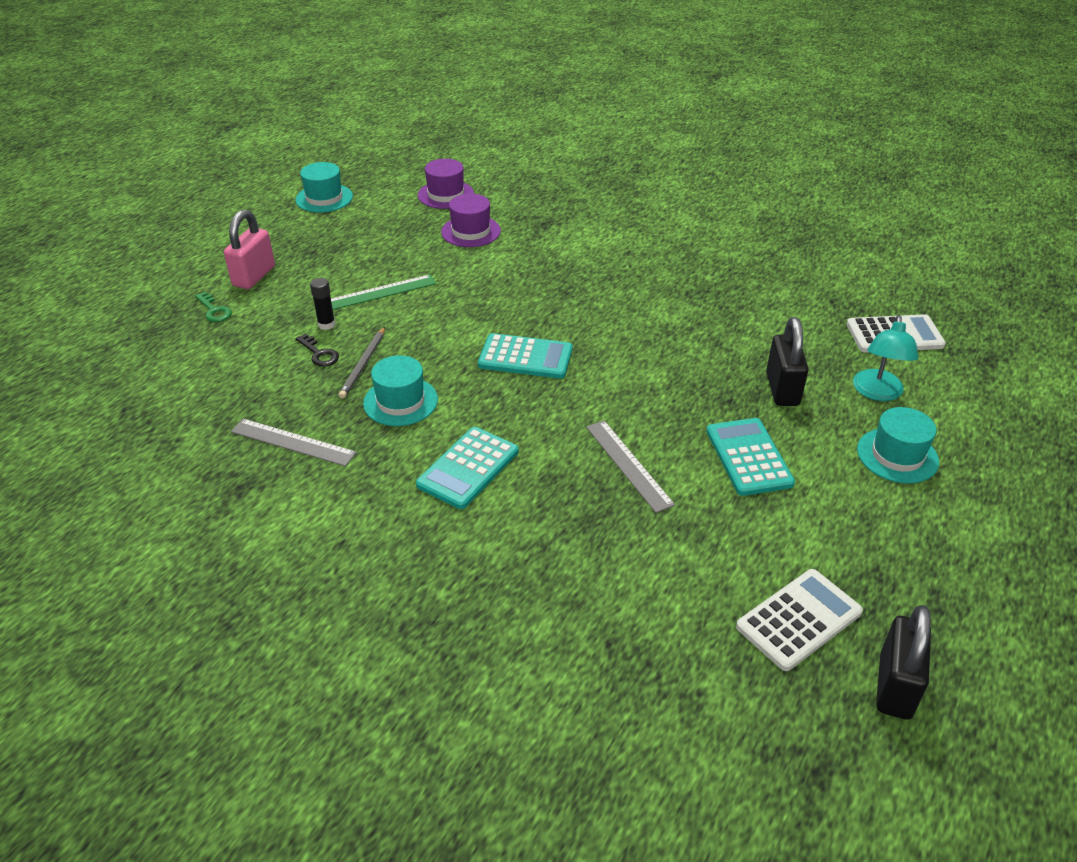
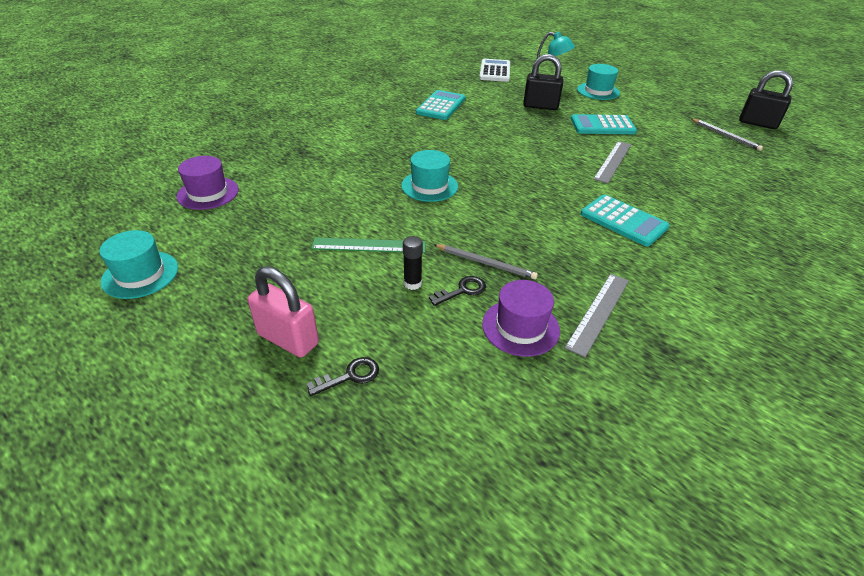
camera: 80 degrees left, 0 degrees up
(214, 310) = (350, 376): green key -> black key
(381, 292) = (369, 245): green ruler -> green ruler turned 75 degrees counterclockwise
(400, 401) = (542, 246): turquoise hat -> turquoise hat (429, 186)
(471, 231) = (289, 187): purple hat -> purple hat (520, 327)
(525, 357) = (491, 182): turquoise calculator -> turquoise calculator (441, 106)
(628, 465) = (613, 161): grey ruler -> grey ruler turned 45 degrees counterclockwise
(798, 619) = (725, 136): white calculator -> grey pencil

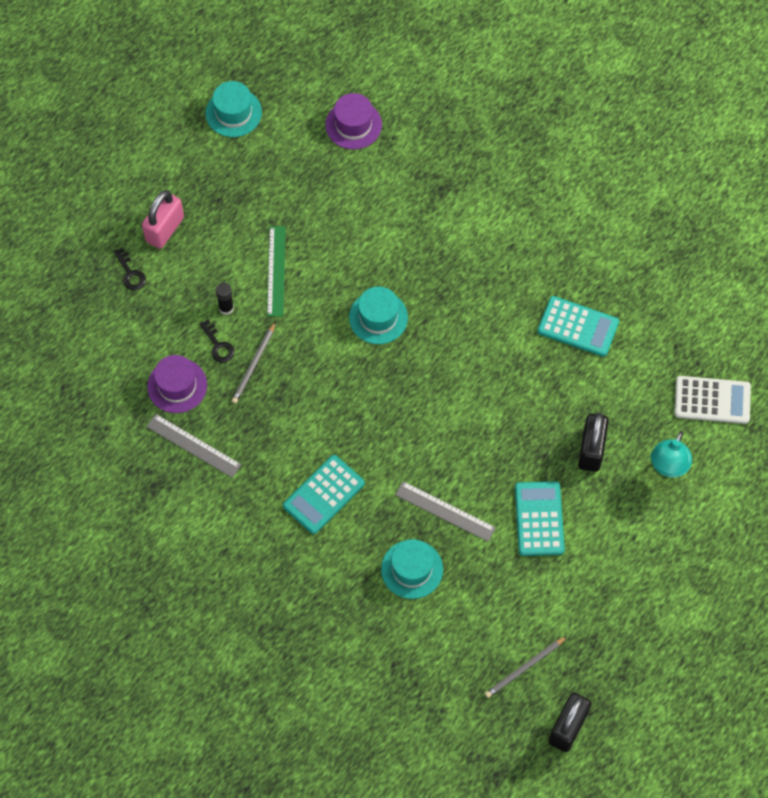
camera: 90 degrees right, 25 degrees up
(598, 91) = (654, 536): turquoise hat -> turquoise hat (412, 569)

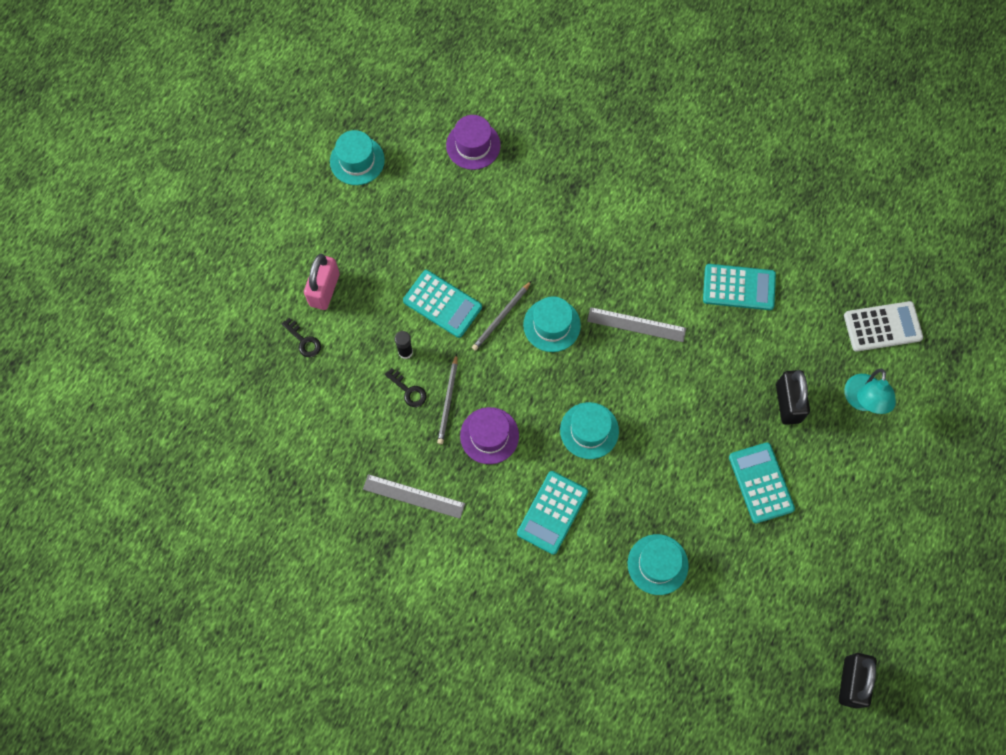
camera: 15 degrees left, 5 degrees up
(177, 385) = (380, 440): purple hat -> purple hat (489, 435)
(276, 271) = (442, 304): green ruler -> turquoise calculator
(384, 427) = (589, 430): none -> turquoise hat
(445, 511) = (671, 498): grey ruler -> grey ruler (636, 325)
(524, 668) = (793, 634): grey pencil -> grey pencil (501, 317)

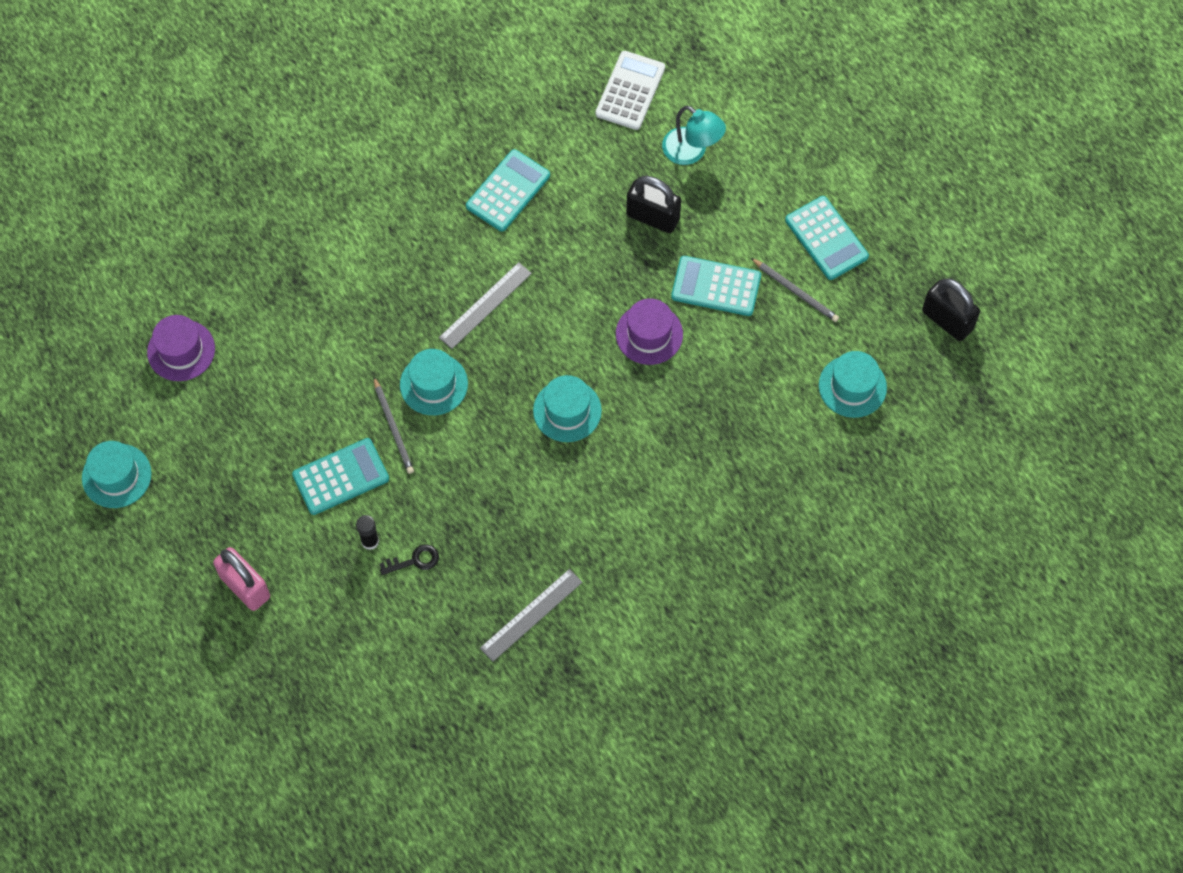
camera: 60 degrees left, 5 degrees down
(304, 341) = (290, 638): black key -> none
(448, 401) = (451, 528): grey pencil -> grey pencil (795, 291)
(489, 435) = (513, 507): purple hat -> purple hat (649, 334)
(552, 512) = (629, 491): turquoise calculator -> turquoise calculator (826, 238)
(657, 564) = (739, 424): turquoise hat -> turquoise hat (852, 386)

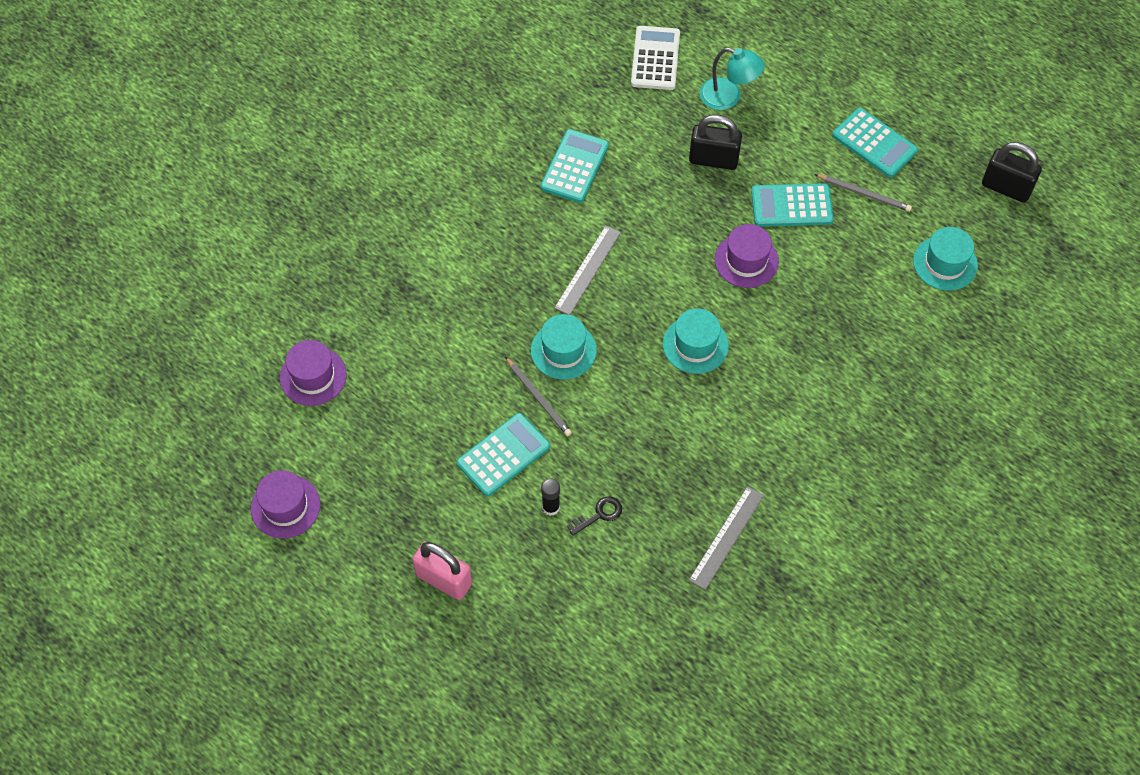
camera: 15 degrees left, 5 degrees down
(116, 476) = (285, 506): turquoise hat -> purple hat

